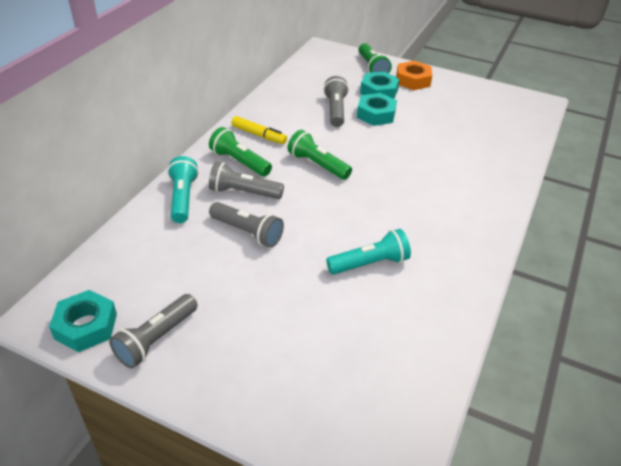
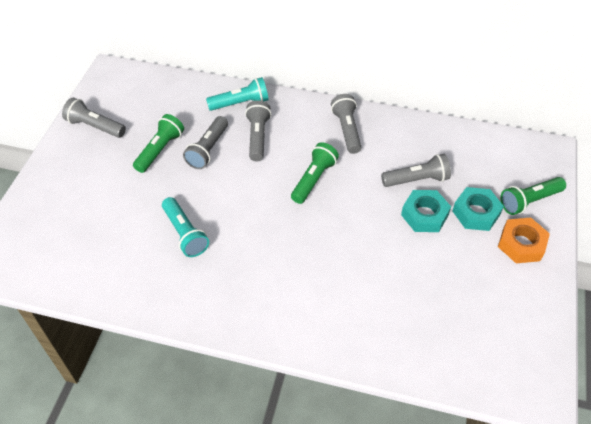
camera: 80 degrees right, 10 degrees up
(86, 326) = (103, 92): turquoise nut -> none
(239, 162) = (299, 126): green flashlight -> green flashlight (160, 150)
(259, 135) = (346, 130): yellow marker -> grey flashlight

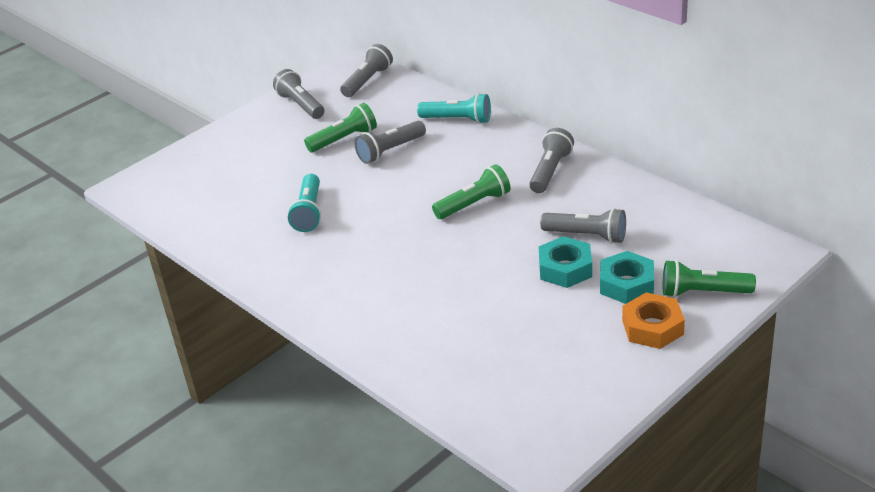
camera: 35 degrees right, 15 degrees down
(257, 137) = (449, 153): grey flashlight -> grey flashlight (367, 81)

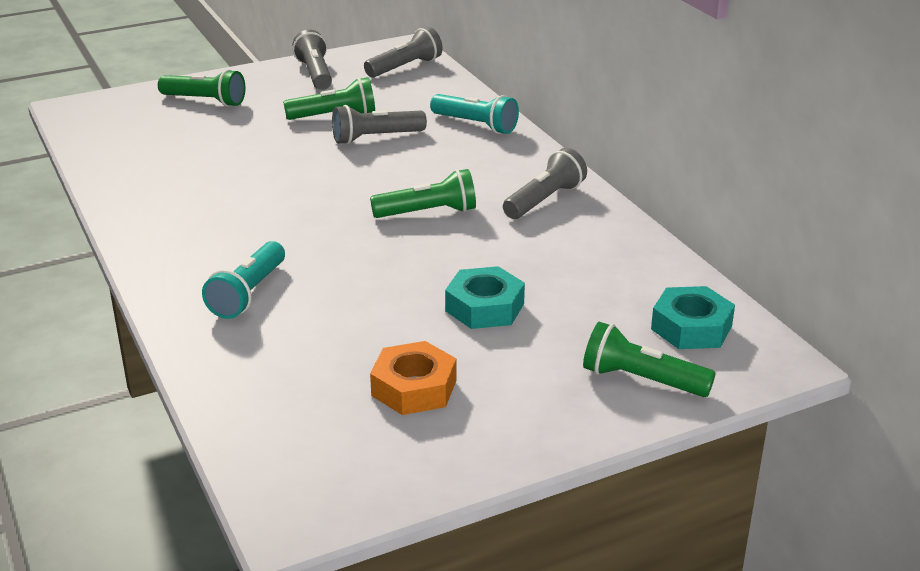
camera: 15 degrees right, 5 degrees down
(231, 152) = (205, 101): none -> green flashlight
(309, 212) = (238, 176): turquoise flashlight -> turquoise flashlight (248, 294)
(587, 235) = (538, 278): grey flashlight -> none
(626, 284) = (549, 344): turquoise nut -> turquoise nut (691, 327)
(652, 327) = (546, 403): orange nut -> orange nut (414, 388)

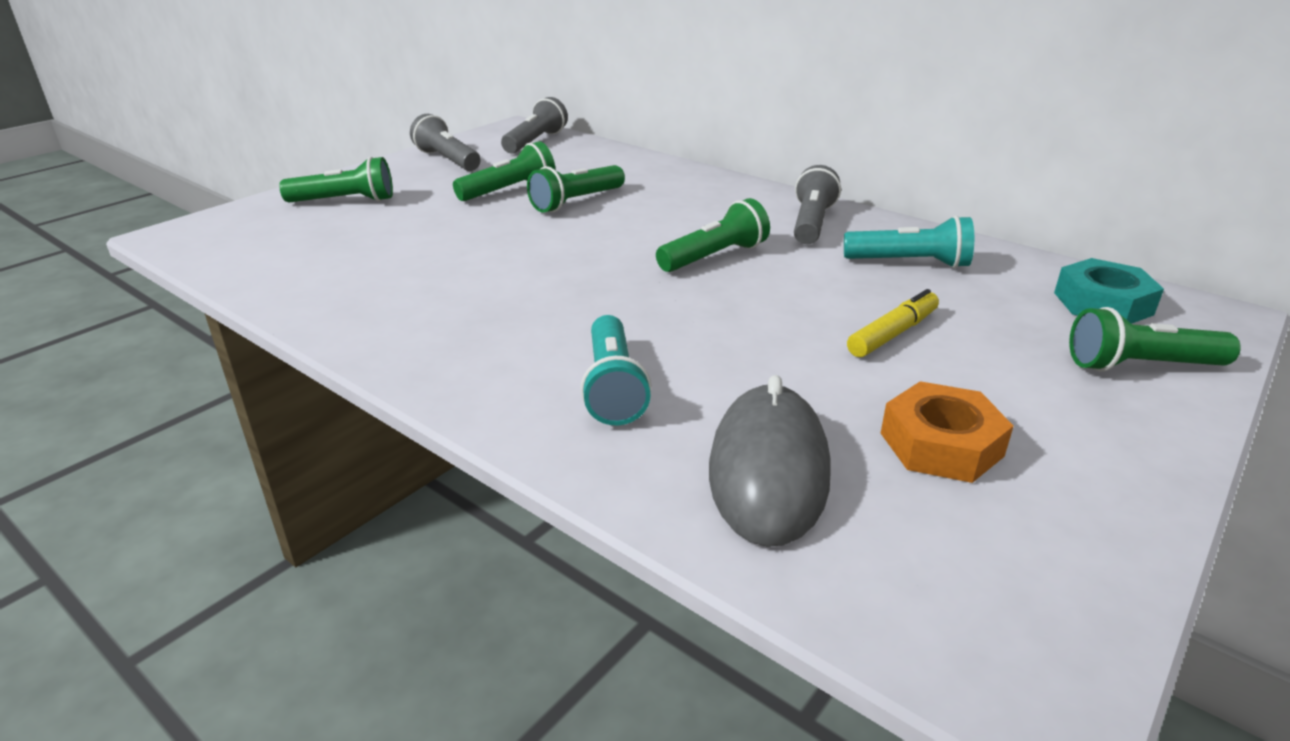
camera: 25 degrees left, 0 degrees up
(285, 371) = (768, 470): none -> grey mouse
(376, 138) = (576, 202): grey flashlight -> green flashlight
(476, 125) = (663, 175): turquoise flashlight -> turquoise flashlight (909, 263)
(484, 307) = (892, 334): turquoise nut -> yellow marker

